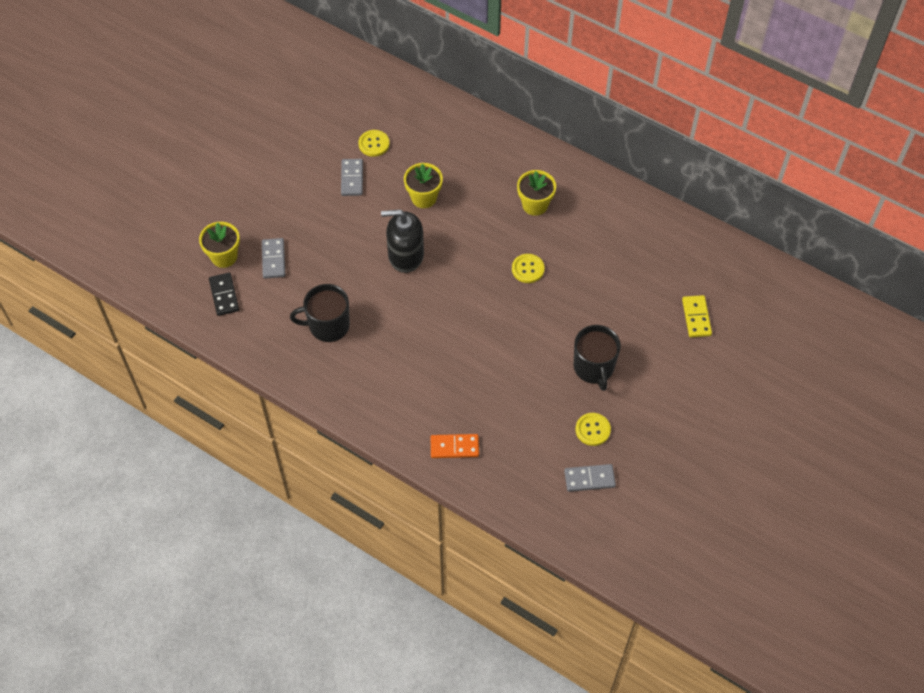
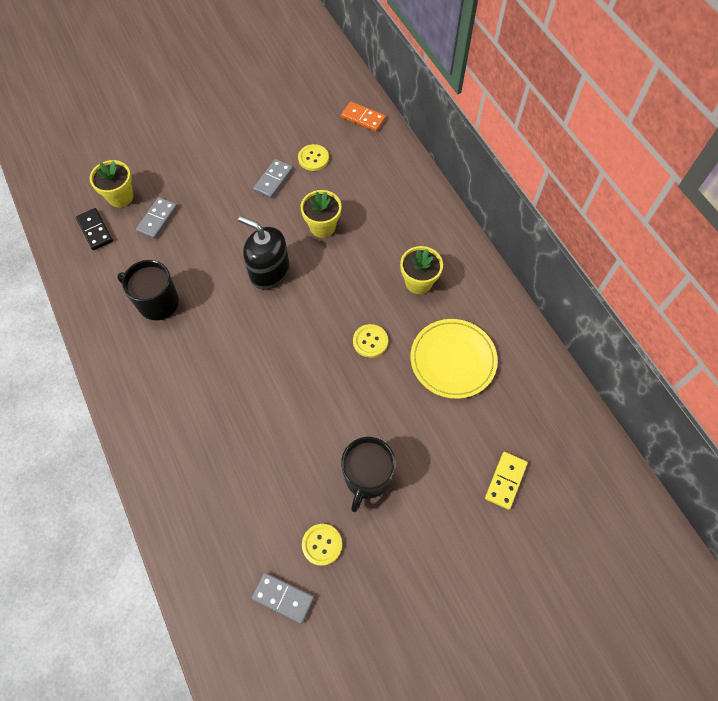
camera: 30 degrees right, 5 degrees up
(224, 295) = (95, 230): black domino -> black domino turned 45 degrees counterclockwise
(454, 447) = (180, 485): orange domino -> orange domino (363, 118)
(601, 251) = (453, 360): none -> yellow plate

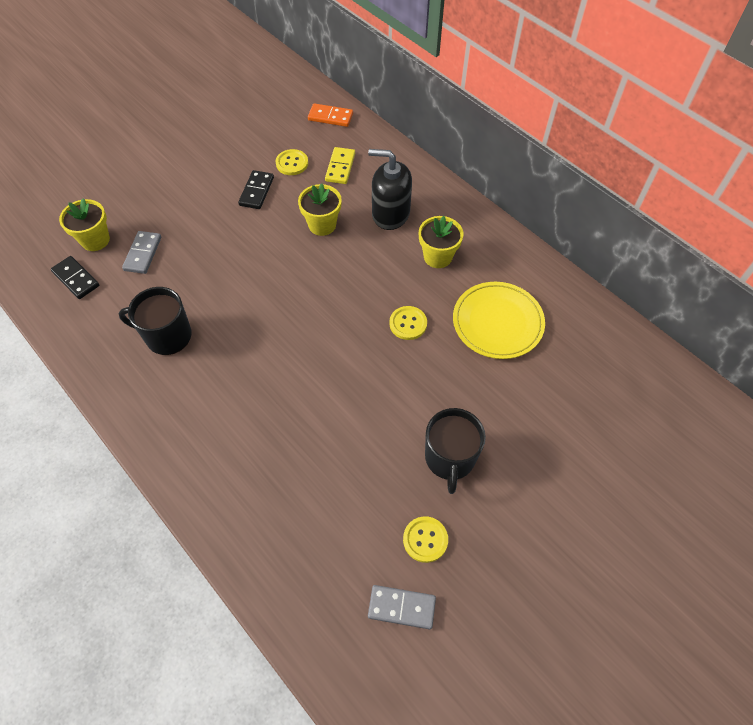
camera: 15 degrees left, 5 degrees down
(269, 271) = (280, 279): black soap dispenser -> black soap dispenser (390, 213)
(273, 180) = (256, 191): grey domino -> black domino
(505, 481) = (591, 426): yellow domino -> yellow domino (340, 167)

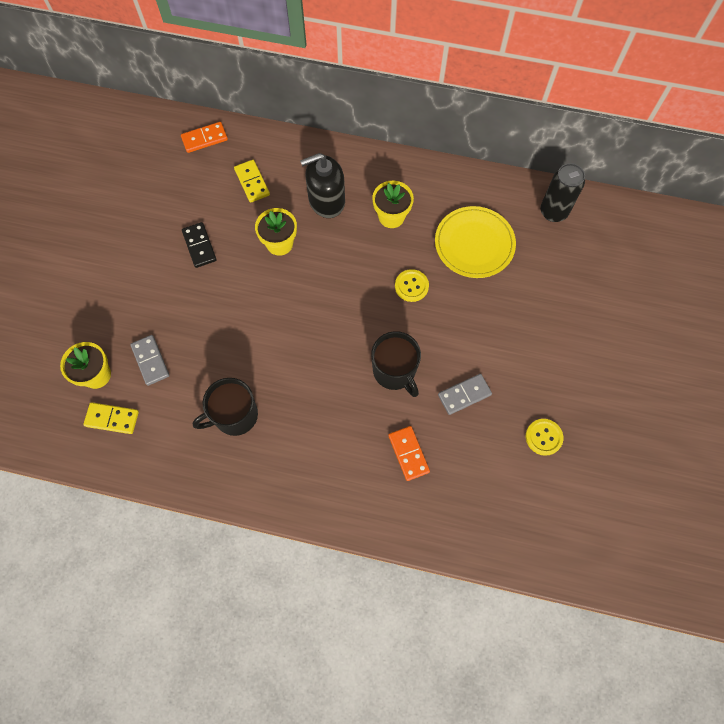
camera: 35 degrees left, 10 degrees up
(76, 279) = (112, 419): black domino -> yellow domino
(283, 465) = (408, 453): none -> orange domino
(292, 163) = (208, 202): yellow button -> none
(401, 607) = (562, 492): grey domino -> grey domino (464, 394)
(450, 458) = (517, 369): black mug -> black mug (394, 371)
(602, 339) = (553, 212): none -> black can

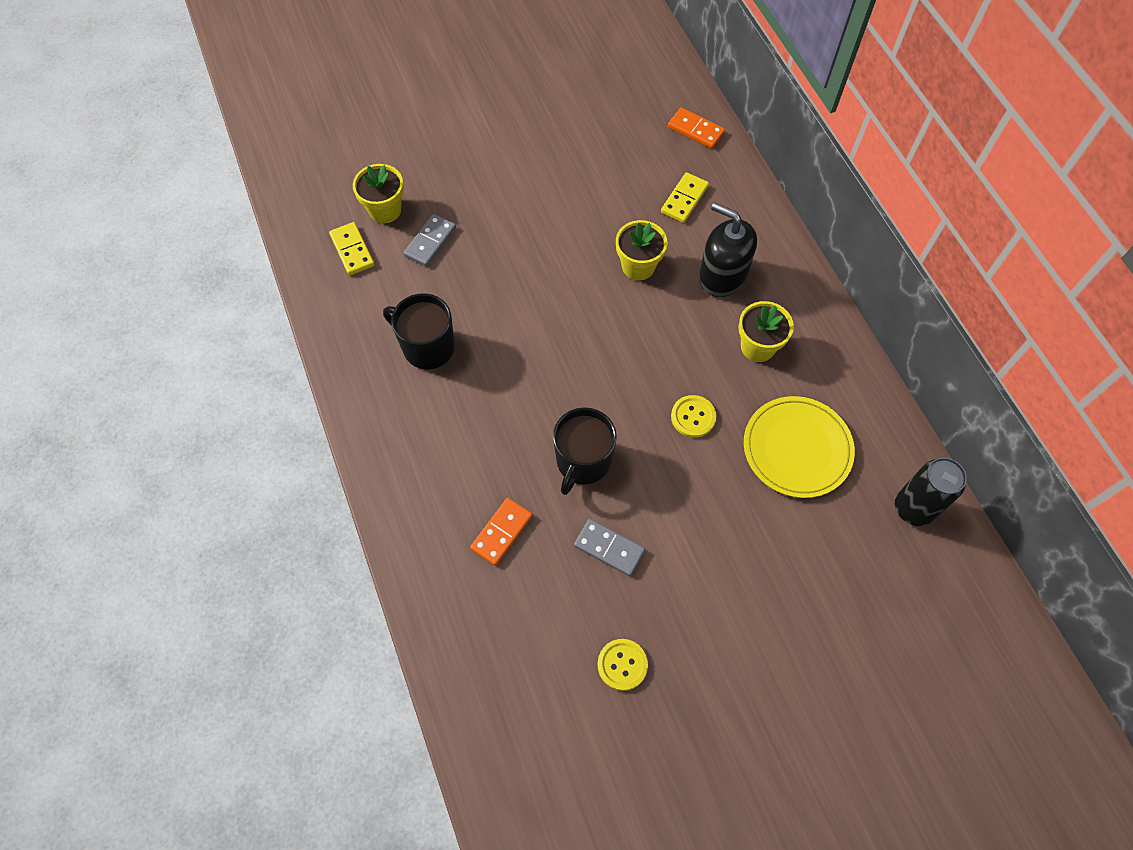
camera: 55 degrees right, 5 degrees down
(199, 246) = (578, 202): black domino -> none

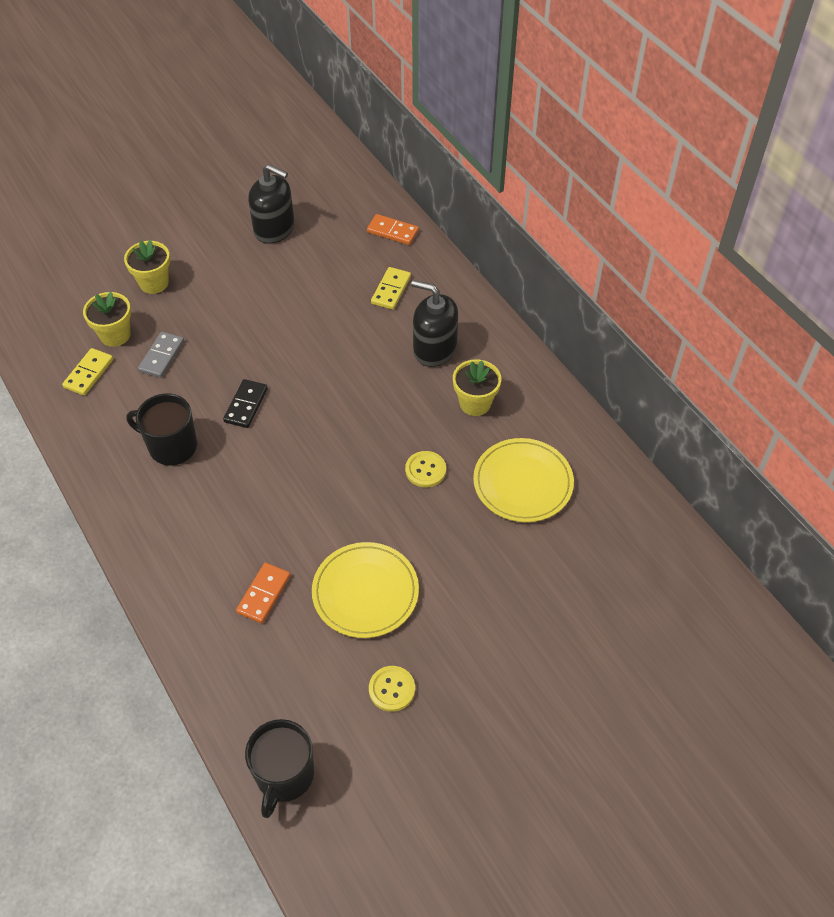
camera: 10 degrees left, 10 degrees down
(352, 250) = (88, 373): yellow domino -> yellow domino turned 60 degrees clockwise
(511, 311) = (246, 405): none -> black domino
(568, 110) = (274, 229): none -> black soap dispenser
(582, 461) = (330, 522): black mug -> black mug (284, 775)
(609, 548) = (365, 592): grey domino -> yellow plate
(638, 266) = (357, 351): yellow flower pot -> yellow flower pot (154, 283)
(913, 508) = (632, 517): black can -> none

